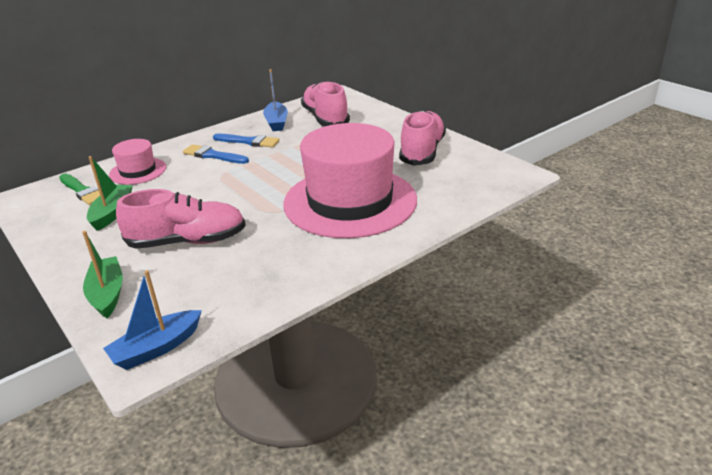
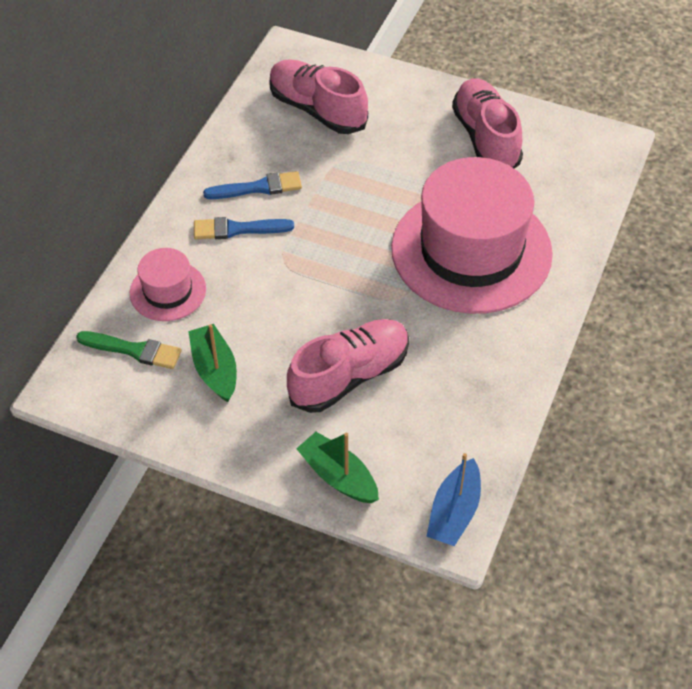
camera: 30 degrees left, 20 degrees up
(276, 122) = (259, 137): blue boat -> none

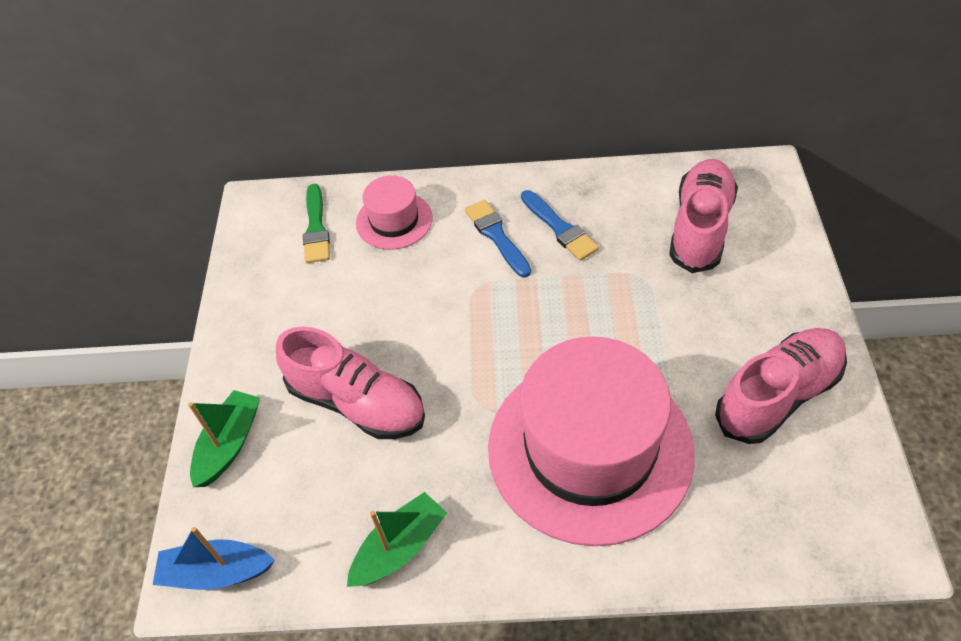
camera: 70 degrees right, 0 degrees up
(215, 369) = (319, 293): green boat -> green boat (399, 548)

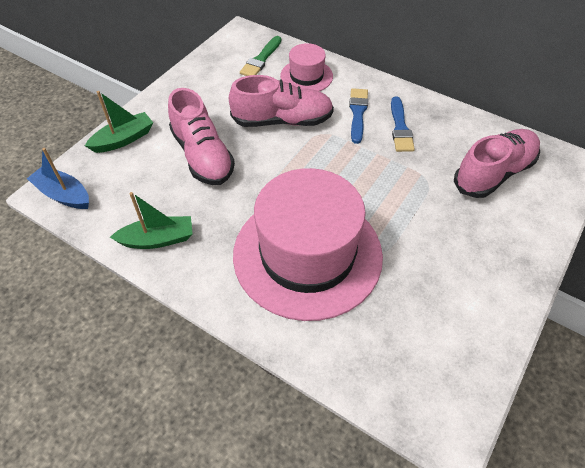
camera: 30 degrees right, 0 degrees up
(778, 395) = (456, 297): pink shoe -> pink shoe (282, 121)

